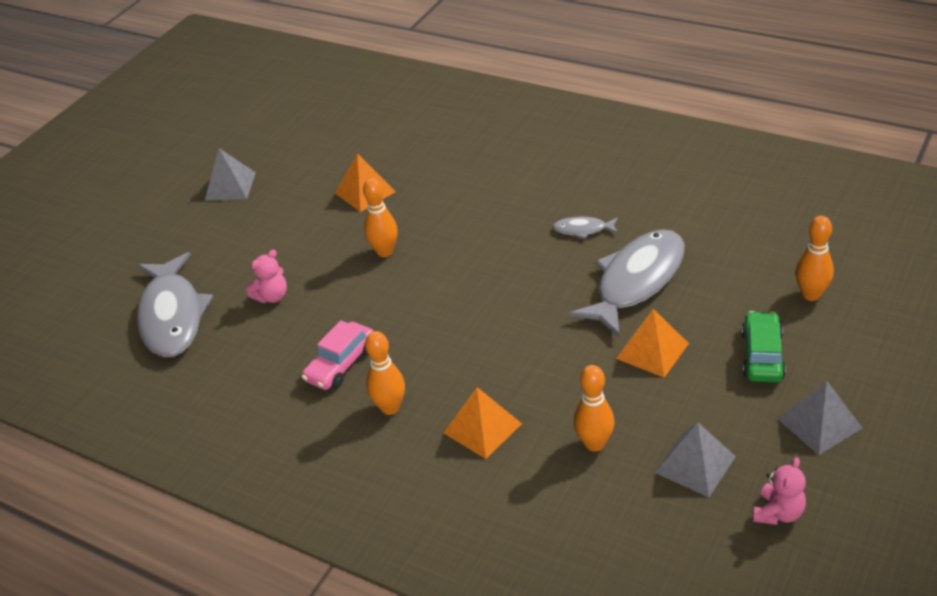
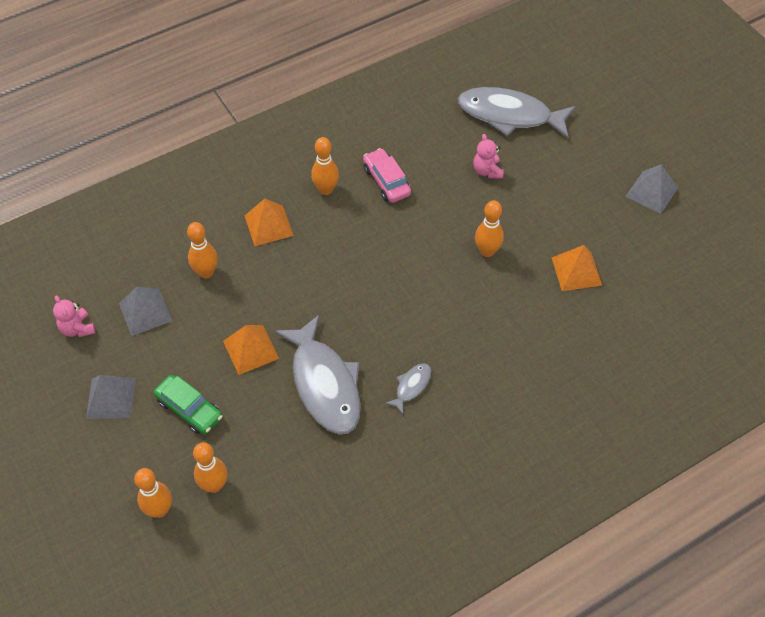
camera: 115 degrees right, 15 degrees up
(875, 315) = (159, 510): none -> orange bowling pin

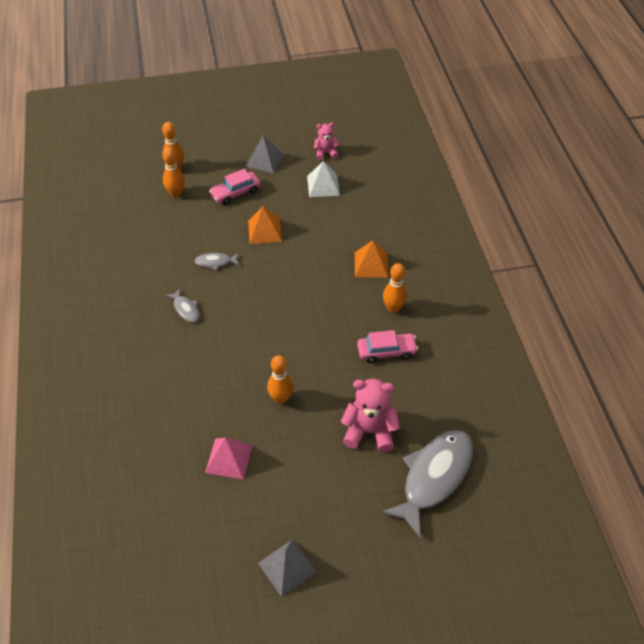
camera: 110 degrees right, 5 degrees down
(145, 312) = (323, 185): grey pyramid -> white pyramid
(189, 409) = (235, 193): green car -> pink car
(206, 272) = (342, 221): orange bowling pin -> none
(324, 384) = (215, 262): grey fish -> grey fish, size x0.44
(487, 171) = (369, 431): pink teddy bear -> pink teddy bear, size x1.71
(576, 271) = (229, 458): orange pyramid -> pink pyramid

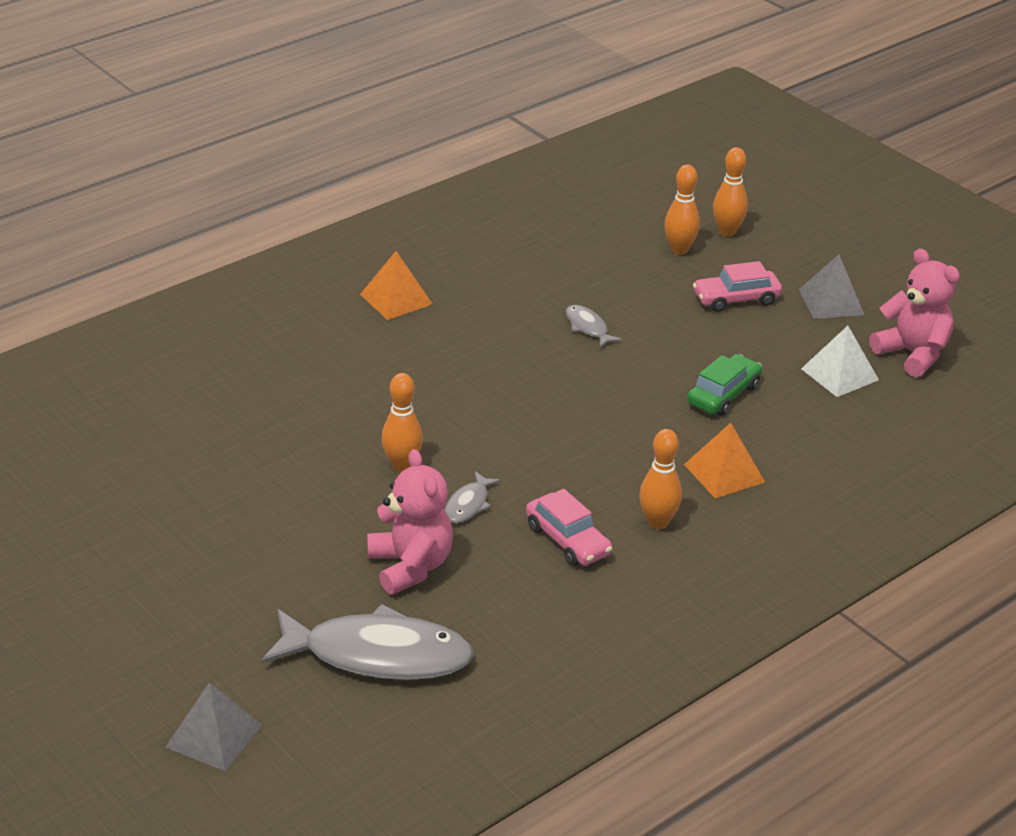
camera: 60 degrees right, 15 degrees down
(185, 309) = (483, 332): grey fish -> grey fish (468, 504)
(229, 458) = (273, 453): pink pyramid -> none
(235, 193) = (736, 299): pink car -> pink car turned 45 degrees counterclockwise
(264, 231) = (689, 350): orange pyramid -> orange pyramid (396, 299)
(287, 567) = (145, 557): grey pyramid -> grey pyramid (214, 736)
(310, 235) = (723, 395): none -> green car
(325, 153) = (913, 354): pink teddy bear -> pink teddy bear, size x1.71

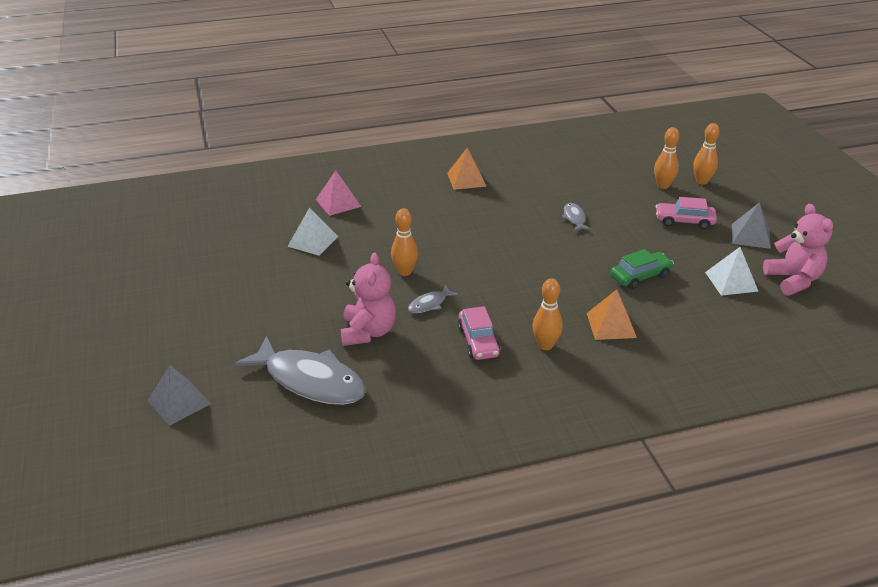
camera: 25 degrees right, 0 degrees up
(226, 380) = (338, 203): none -> pink pyramid
(232, 451) = (312, 241): none -> white pyramid

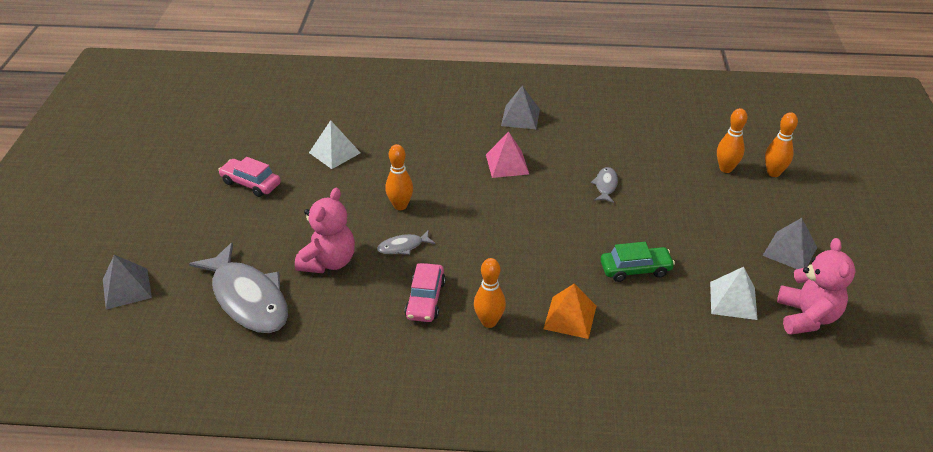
camera: 20 degrees right, 5 degrees up
(338, 203) = (381, 116): pink pyramid -> pink pyramid (507, 164)
(466, 179) = (520, 117): orange pyramid -> grey pyramid
(684, 221) = (724, 216): pink car -> pink car (251, 183)

